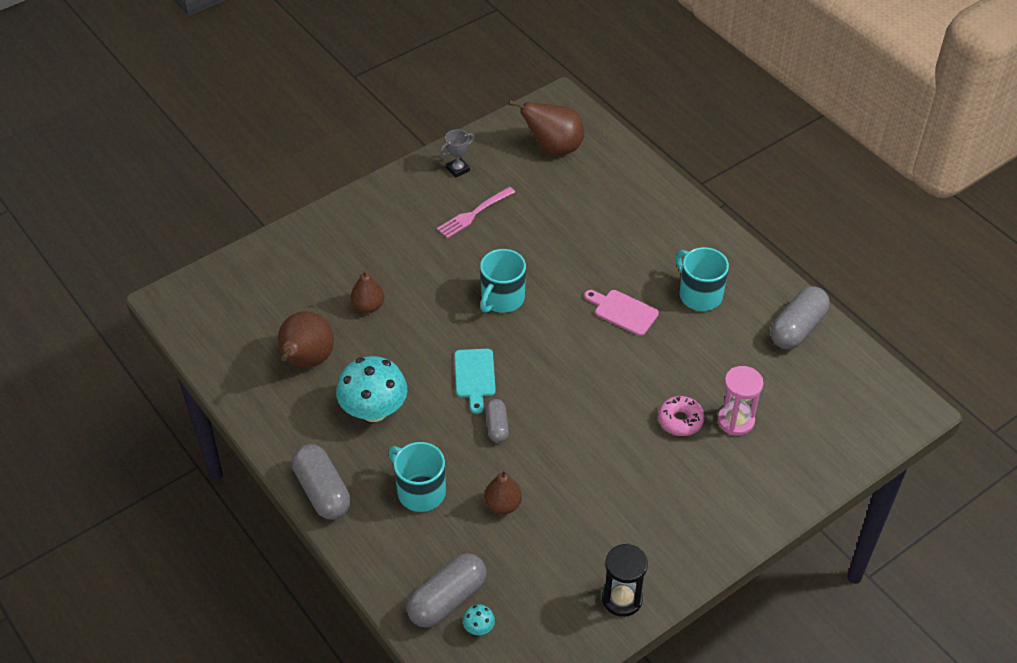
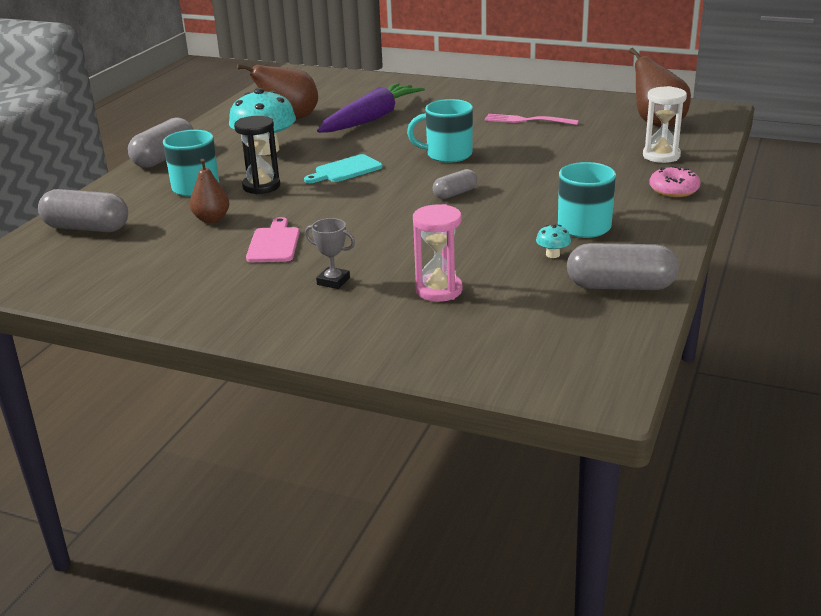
camera: 60 degrees right, 20 degrees down
(368, 306) = (371, 119): brown pear -> purple carrot
(458, 169) = (566, 103): grey trophy -> grey trophy (333, 281)
(479, 627) = (64, 248): turquoise mushroom -> turquoise mushroom (552, 254)
(497, 426) = (299, 192): grey capsule -> grey capsule (455, 193)
(617, 185) = (661, 156): none -> white hourglass
(622, 599) = (143, 299): black hourglass -> black hourglass (261, 186)
(623, 311) = (507, 201): pink cutting board -> pink cutting board (274, 243)
(680, 420) = (403, 263): pink donut -> pink donut (674, 190)

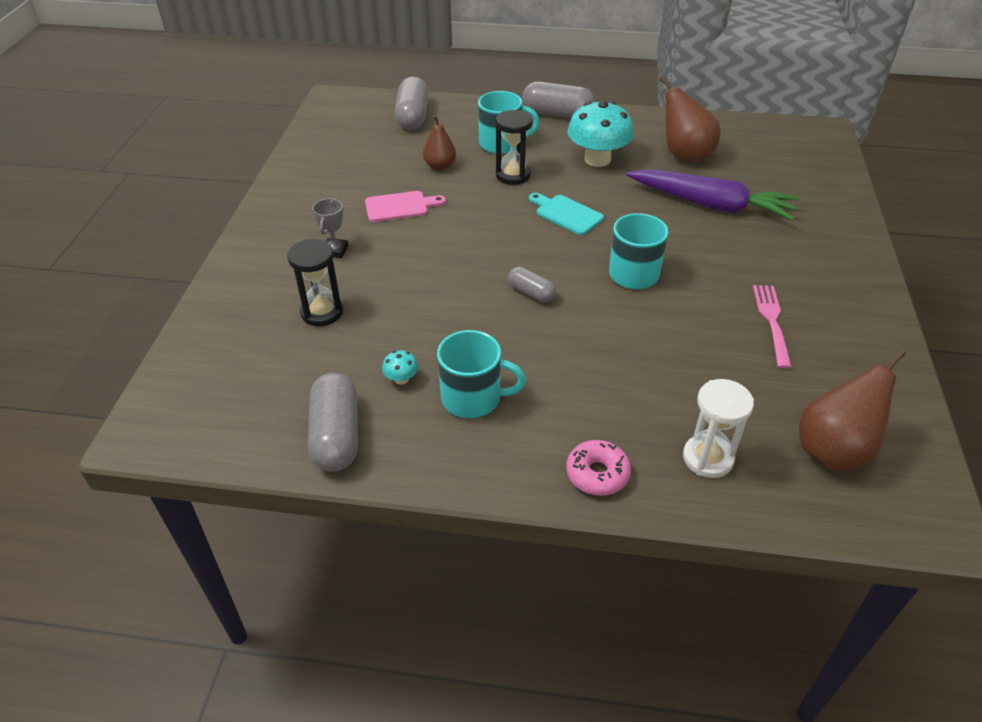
camera: 75 degrees right, 15 degrees up
(439, 290) = (322, 312): pink hourglass -> black hourglass

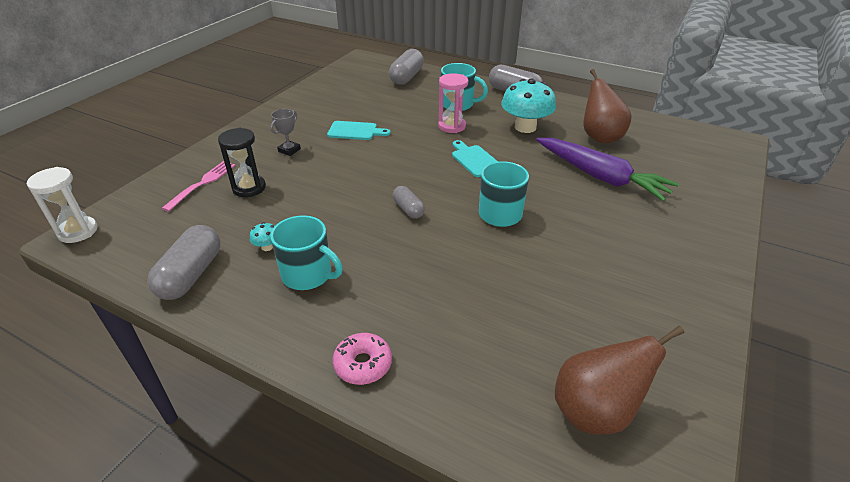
camera: 20 degrees right, 5 degrees down
(400, 206) = (355, 131): pink cutting board -> turquoise cutting board
(440, 166) = (403, 111): brown pear -> none
(513, 175) = (452, 126): black hourglass -> pink hourglass
(708, 458) = (468, 380): white hourglass -> white hourglass (78, 231)
(772, 321) = (600, 280): pink fork -> pink fork (202, 184)

